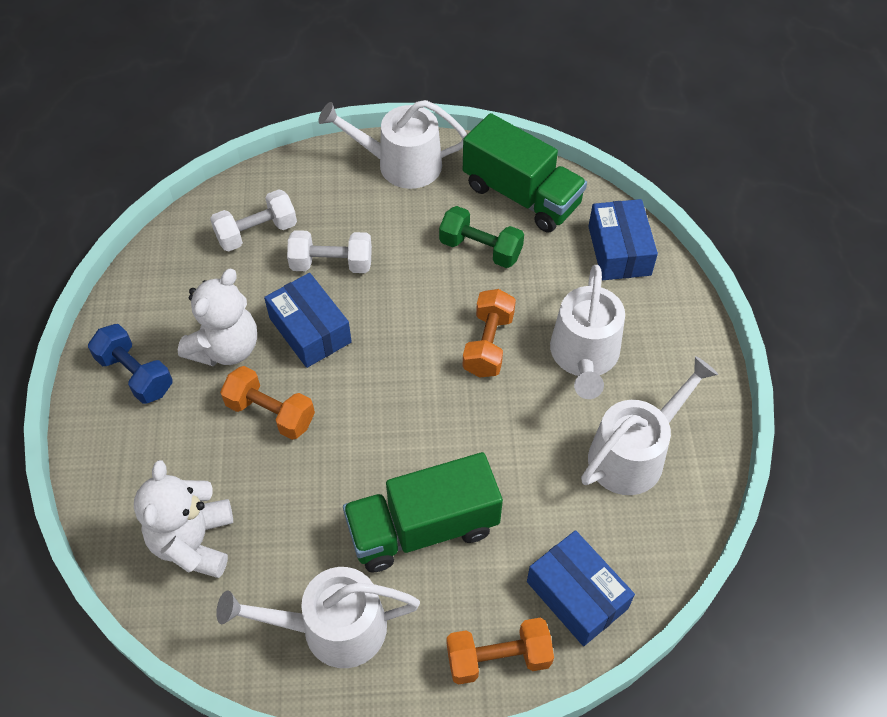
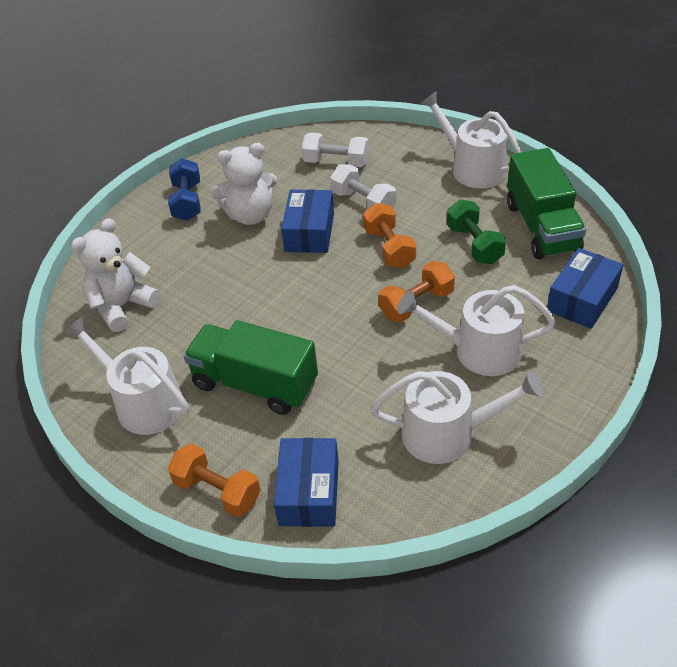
camera: 45 degrees right, 10 degrees down
(270, 413) = (237, 264): orange dumbbell -> orange dumbbell (389, 248)
(584, 356) = (479, 350): white watering can -> white watering can turned 45 degrees clockwise

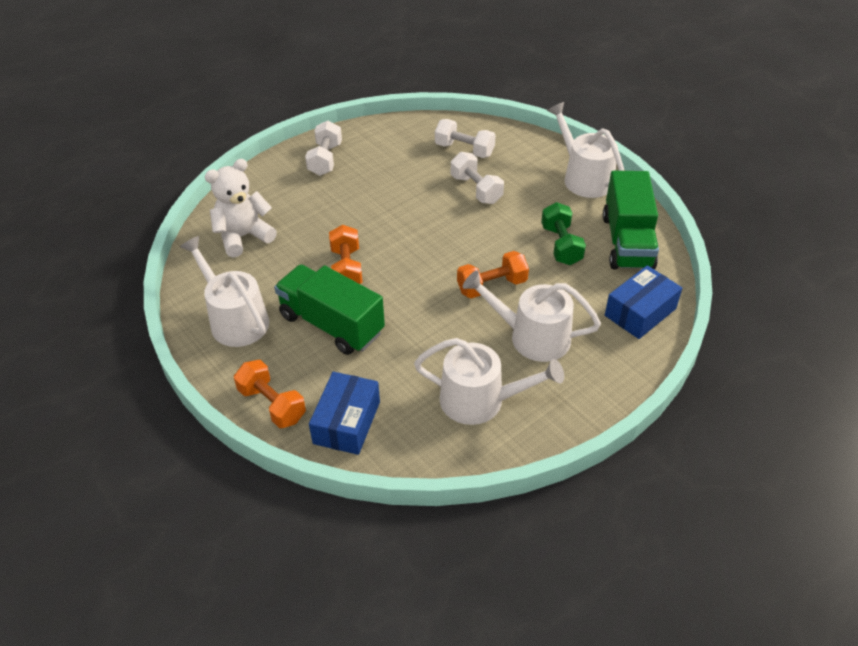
camera: 10 degrees right, 0 degrees up
(187, 202) = (325, 159): blue dumbbell -> white dumbbell
(250, 215) = (375, 181): white teddy bear -> none
(309, 232) = (420, 206): blue box -> none
(389, 248) = (485, 233): orange dumbbell -> orange dumbbell (346, 268)

